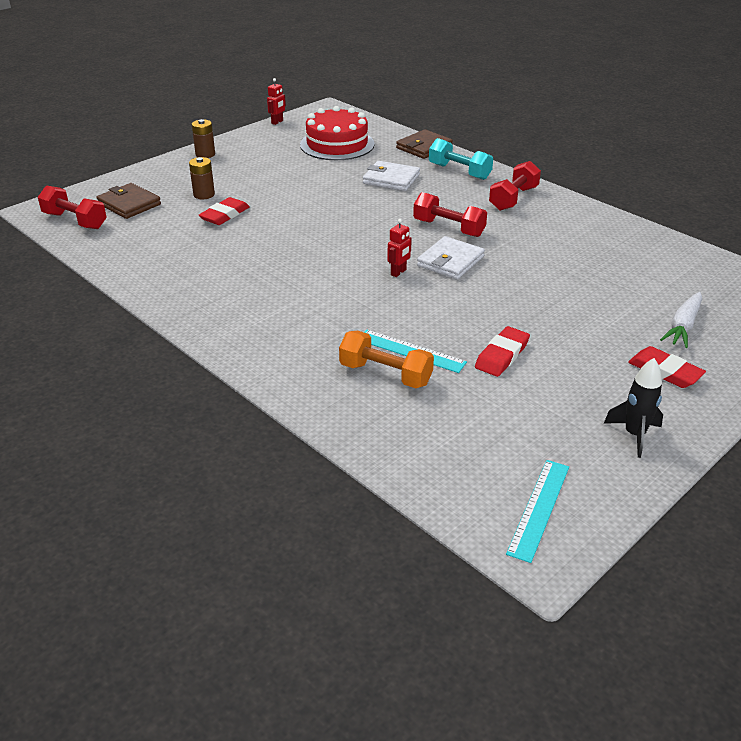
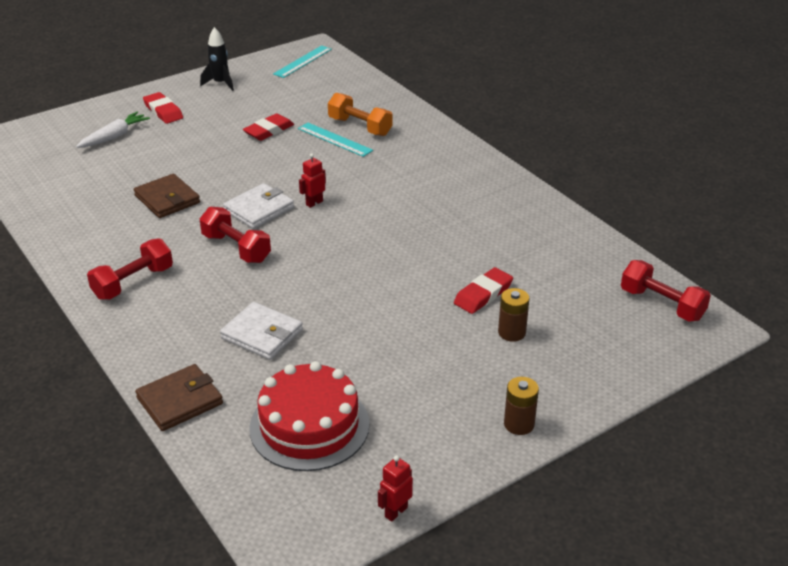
camera: 170 degrees left, 0 degrees up
(129, 204) = (605, 326): brown wallet -> brown wallet (167, 199)
(459, 171) = (164, 339): turquoise dumbbell -> none

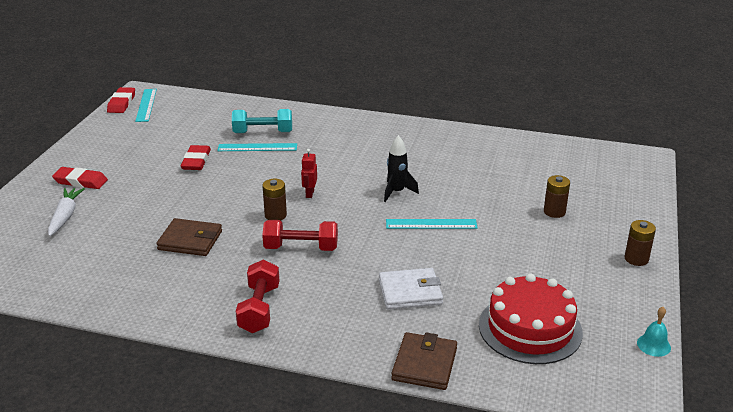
camera: 40 degrees left, 5 degrees down
(220, 83) = (100, 143): black rocket -> black rocket (397, 192)
(259, 209) = (275, 215): white wallet -> brown battery
(360, 127) = (263, 132): orange dumbbell -> turquoise dumbbell
(374, 283) = (431, 224): none -> turquoise ruler
(396, 512) = (653, 345): red robot -> turquoise bell
(483, 294) = (505, 198): red eraser -> red eraser (121, 103)
(661, 304) = (603, 158): red dumbbell -> none

